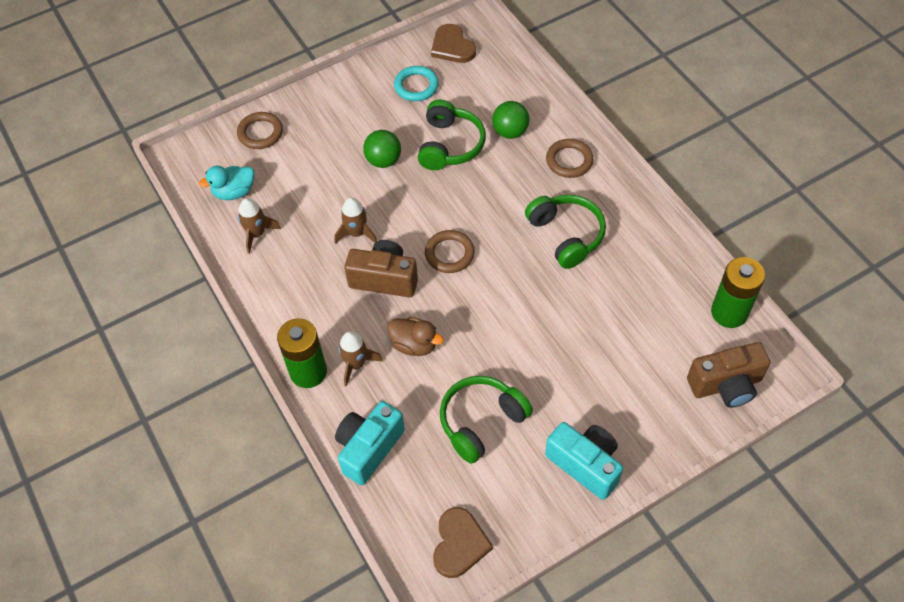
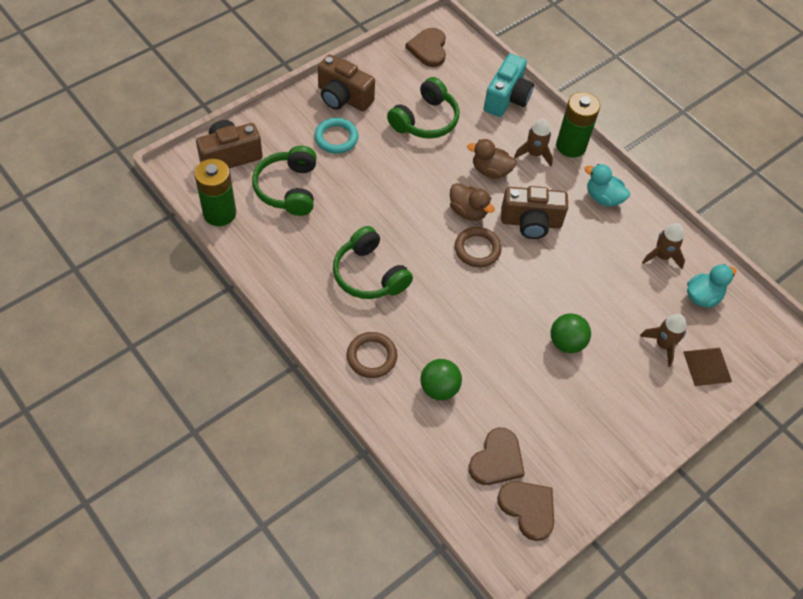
camera: 165 degrees right, 0 degrees up
(260, 133) = (707, 366): brown ring -> brown pyramid
(294, 302) = (603, 198): none -> turquoise duck
(357, 233) = (569, 263): brown rocket -> brown rocket (663, 345)
(416, 86) = (557, 443): turquoise ring -> turquoise ring (336, 138)
(450, 145) = (501, 366): green headphones -> green headphones (288, 189)
(451, 296) = (468, 211): none -> brown duck
(470, 78) = (497, 460): none -> brown heart
(585, 464) = (343, 98): turquoise camera -> brown camera

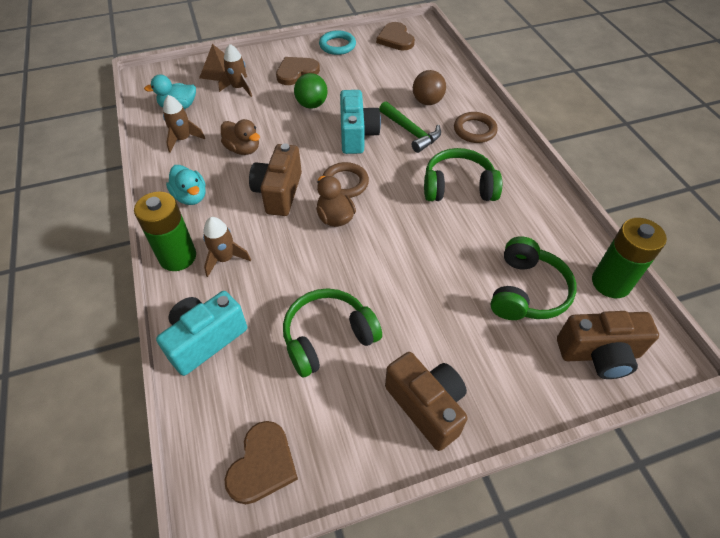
camera: 155 degrees left, 5 degrees down
(336, 138) = (453, 343): turquoise ring -> turquoise ring (337, 45)
(369, 274) = (458, 187): green headphones -> green headphones turned 75 degrees counterclockwise
(439, 388) = (427, 101): green ball -> brown ball
(440, 333) = (411, 132): none -> green hammer
(490, 171) = (286, 252): brown duck -> brown duck (243, 149)
(495, 312) = (357, 135): none -> turquoise camera
(497, 460) = (404, 61): brown heart -> brown heart (296, 72)
(531, 222) = (279, 192): brown camera -> brown camera turned 105 degrees counterclockwise

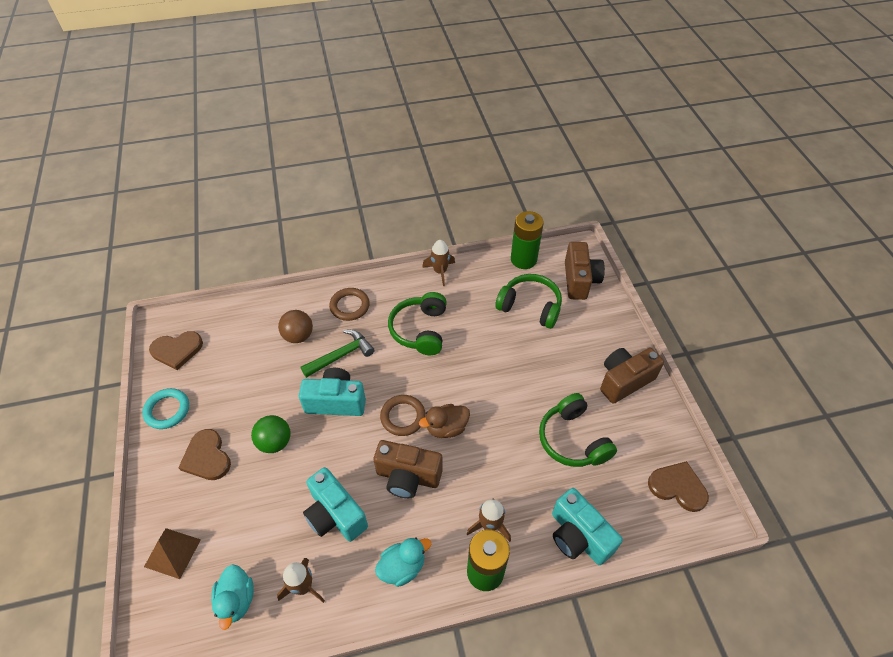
camera: 85 degrees left, 0 degrees up
(239, 88) = (218, 524): brown rocket -> brown rocket (440, 271)
(243, 149) = (335, 515): brown duck -> turquoise camera

